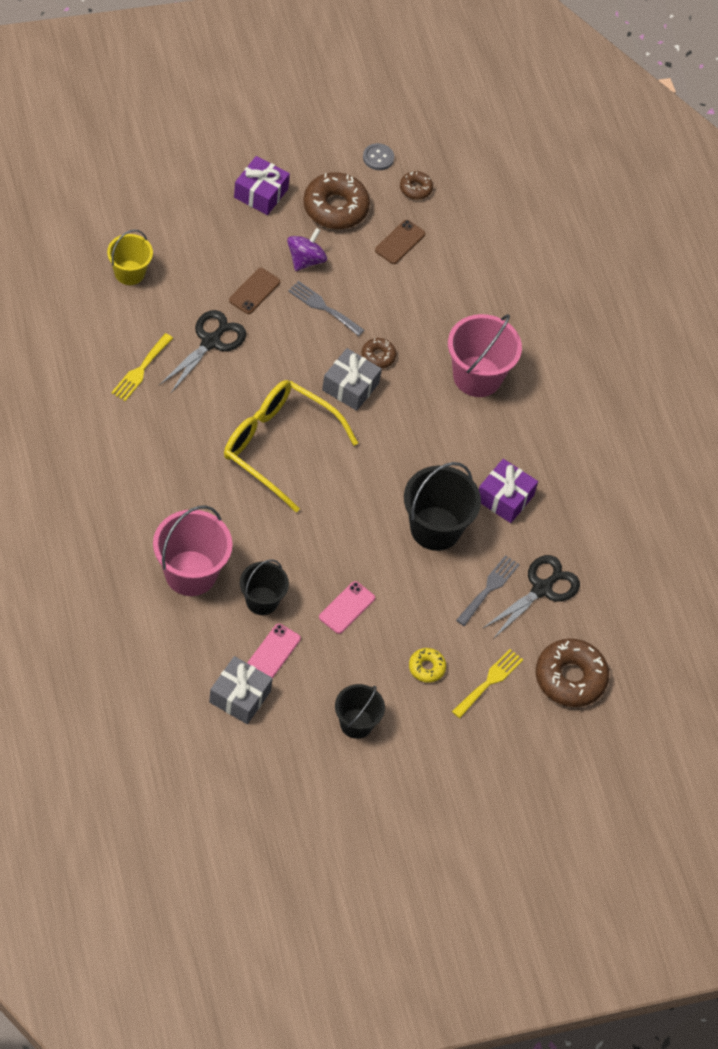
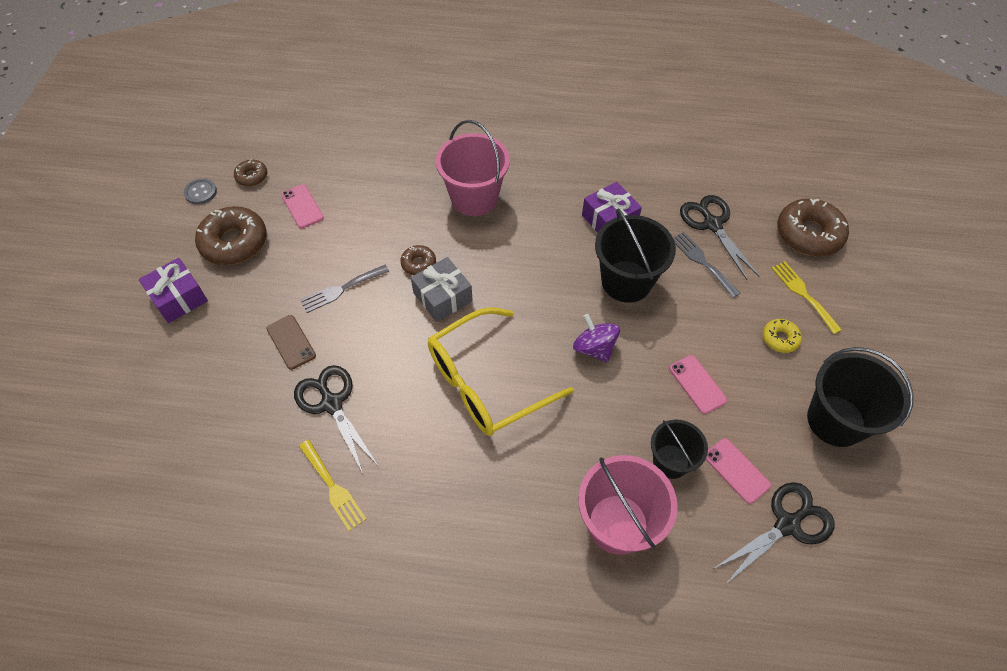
camera: 60 degrees left, 0 degrees up
(129, 273) = (200, 456): yellow bucket -> none
(240, 696) = (787, 524): grey gift -> black scissors
(305, 260) = (279, 286): purple spinning top -> purple spinning top (594, 348)
(356, 723) = (835, 420): black bucket -> black bucket, size x1.61
(400, 242) = (302, 206): brown phone -> pink phone

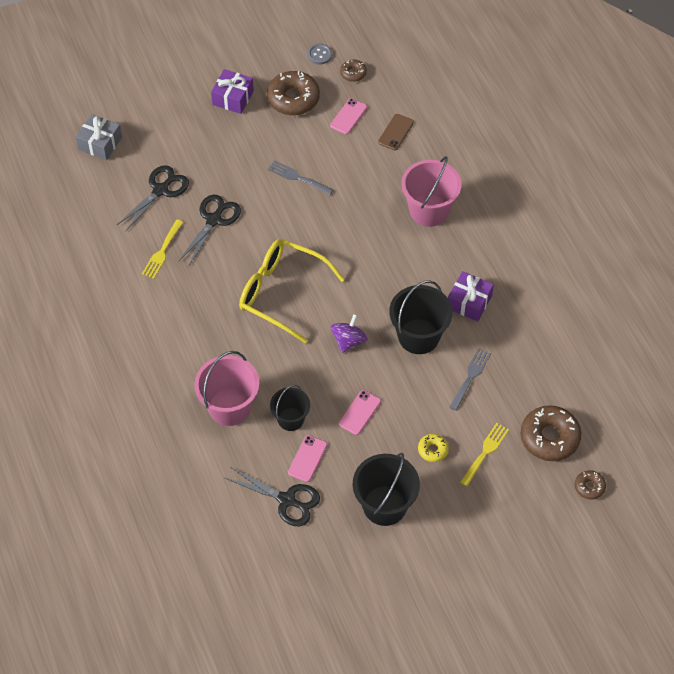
camera: 60 degrees right, 0 degrees up
(291, 342) = (241, 174): brown phone -> brown phone (396, 132)
(418, 264) = (348, 208): brown donut -> brown donut (589, 487)
(442, 297) = (330, 236): grey gift -> grey gift (100, 143)
(712, 224) = (513, 370): black scissors -> black scissors (161, 190)

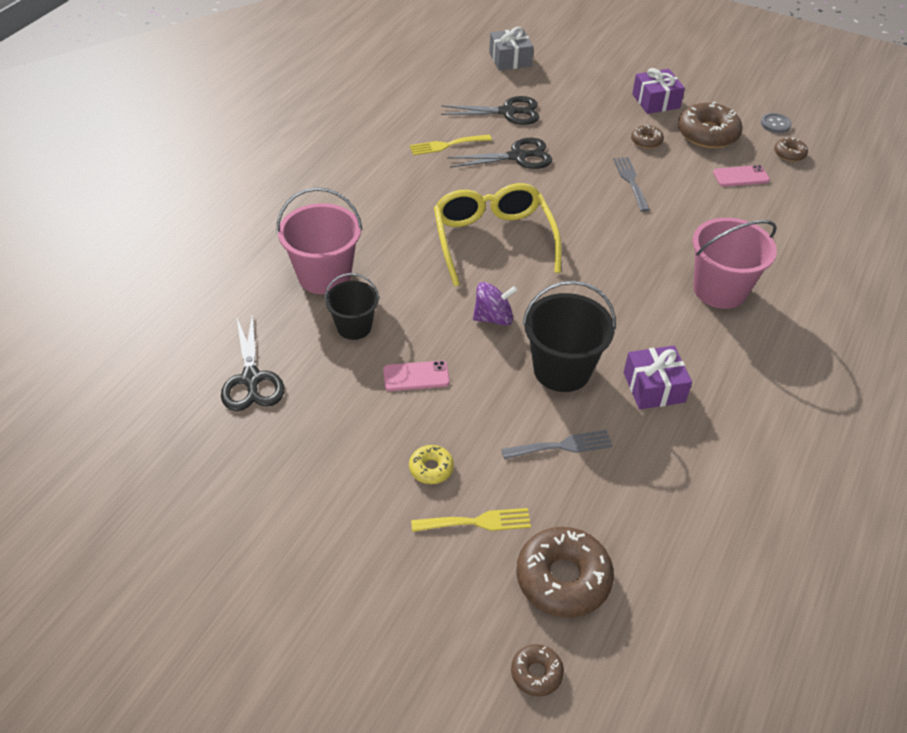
camera: 50 degrees right, 10 degrees down
(268, 137) = (646, 141): none -> brown donut
(307, 458) = (318, 367): pink phone -> none
(384, 505) = (316, 467): black bucket -> none
(396, 132) = (771, 216): brown phone -> none

